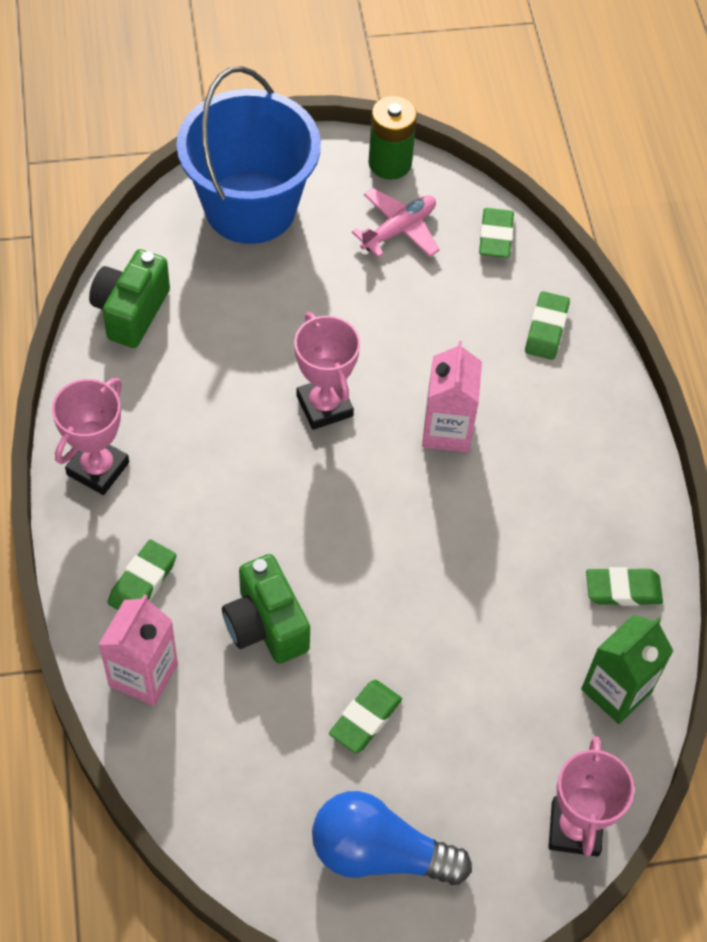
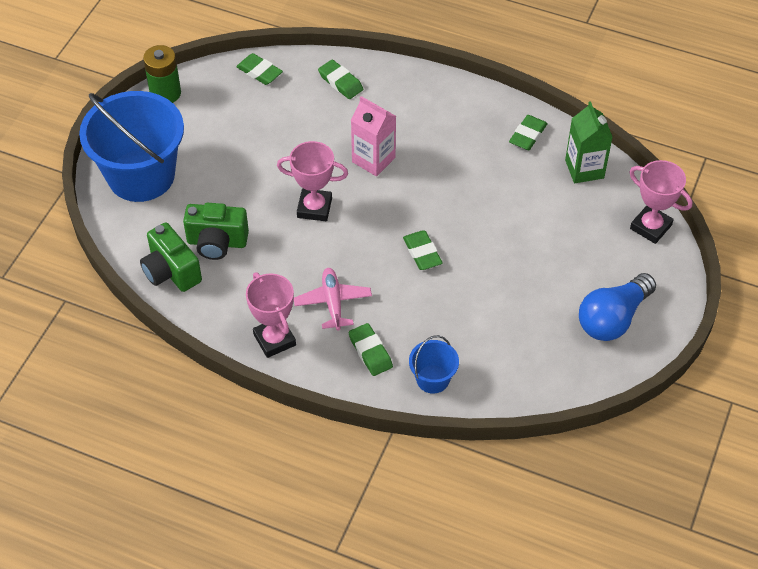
camera: 55 degrees left, 5 degrees down
(143, 674) = (432, 379): pink carton -> blue bucket
(266, 625) = (440, 305): green camera -> green camera (217, 242)
(365, 719) = (530, 286): green eraser -> green eraser (422, 253)
(399, 229) = (218, 113): pink plane -> pink plane (333, 302)

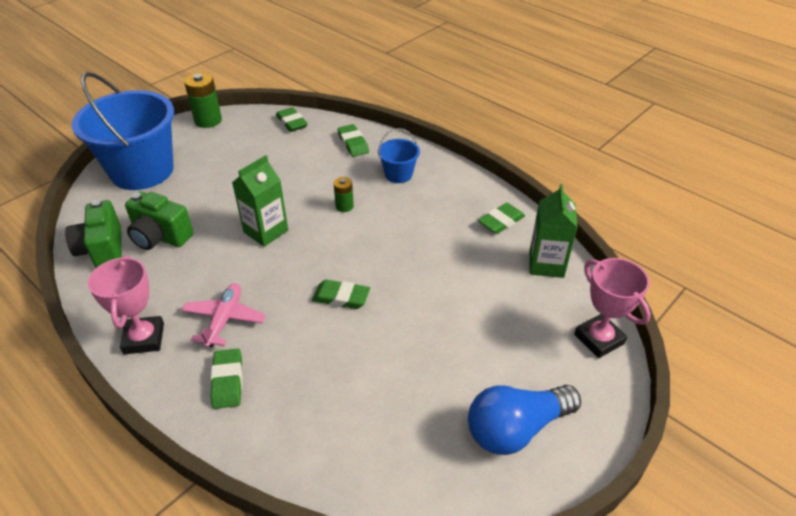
camera: 20 degrees right, 10 degrees down
(314, 208) = (266, 231): pink trophy -> green carton
(373, 160) = (344, 206): pink carton -> green battery
(422, 253) = (341, 297): green eraser -> green eraser turned 75 degrees counterclockwise
(432, 379) = (274, 433): blue bucket -> blue bucket (398, 174)

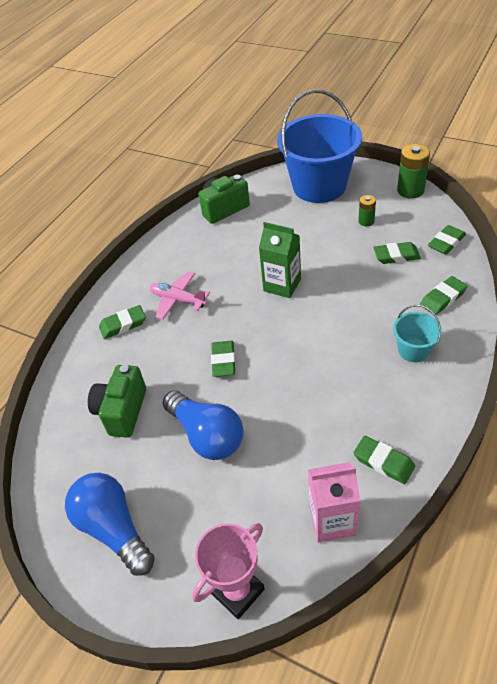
camera: 80 degrees right, 5 degrees up
(144, 338) = (149, 267): pink trophy -> none
(160, 237) = (249, 230): green camera -> green camera (122, 411)
(224, 319) = (178, 300): pink plane -> pink plane turned 150 degrees counterclockwise
(285, 152) = (396, 256): none -> green eraser
(344, 206) = (340, 324): green battery -> green battery (366, 221)
(398, 174) = (413, 350): blue bucket -> turquoise bucket
(430, 329) = (207, 435): none -> blue light bulb
(546, 264) = (332, 520): green carton -> pink carton

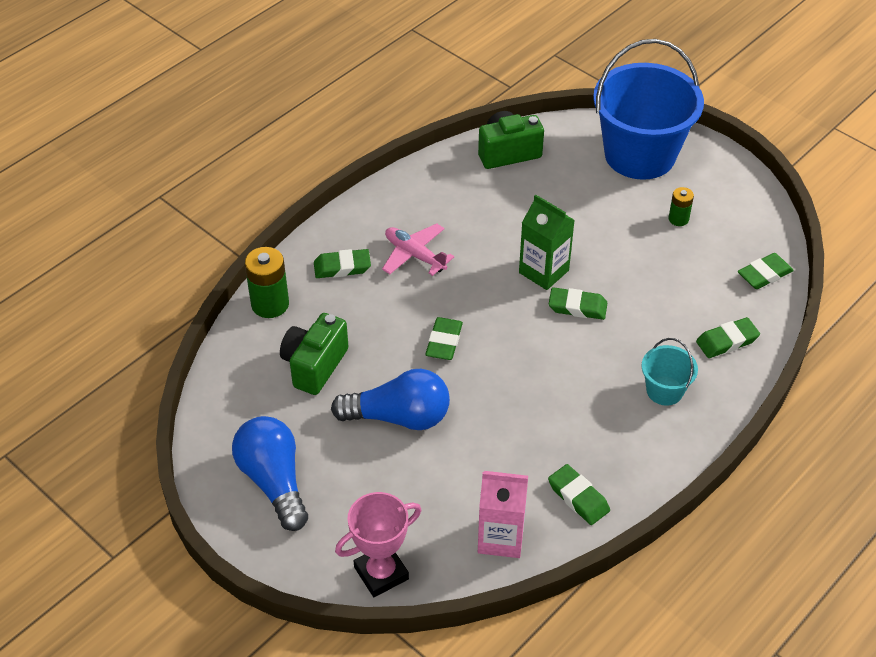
camera: 10 degrees right, 0 degrees up
(207, 435) = (399, 417): blue light bulb -> blue light bulb turned 60 degrees counterclockwise
(396, 256) = (695, 274): green eraser -> green eraser (577, 307)
(410, 190) = (752, 193): green battery -> green battery (270, 304)

